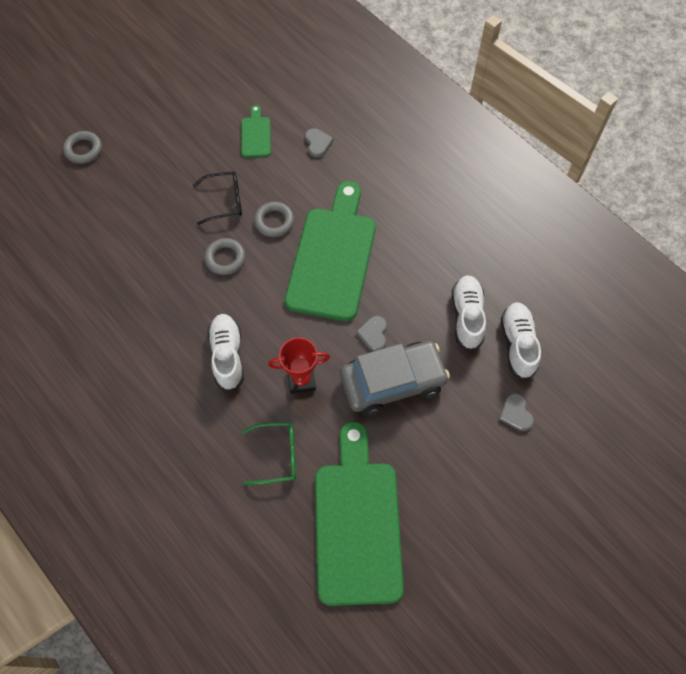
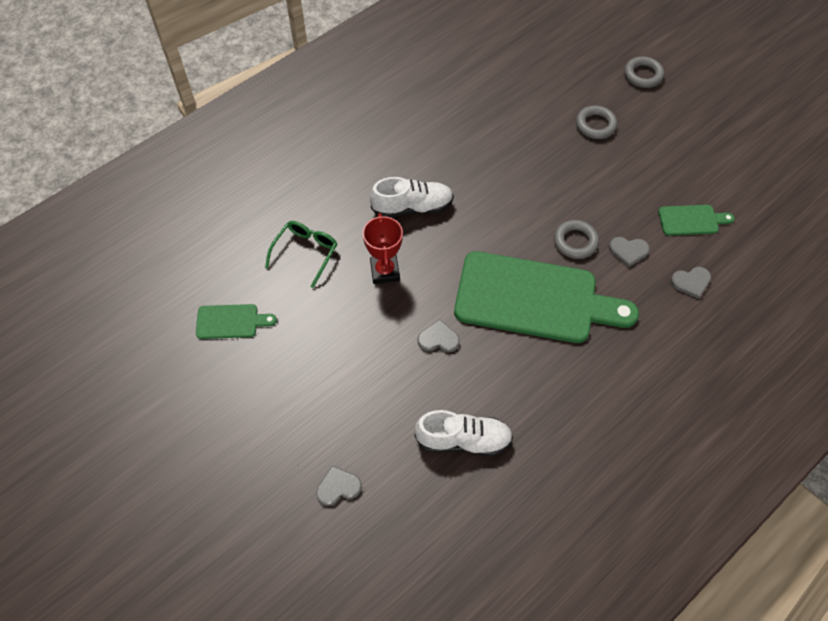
camera: 90 degrees right, 5 degrees down
(225, 201) = (596, 196): black glasses -> none
(225, 258) = (524, 200): grey ring -> grey ring (595, 125)
(277, 455) = (305, 252): green glasses -> green glasses turned 150 degrees counterclockwise
(285, 183) = (628, 251): none -> grey heart
(357, 523) = (231, 322): green cutting board -> green cutting board, size x0.44
(392, 382) = (381, 357): grey car -> none
(517, 344) = (427, 497): white shoe -> none

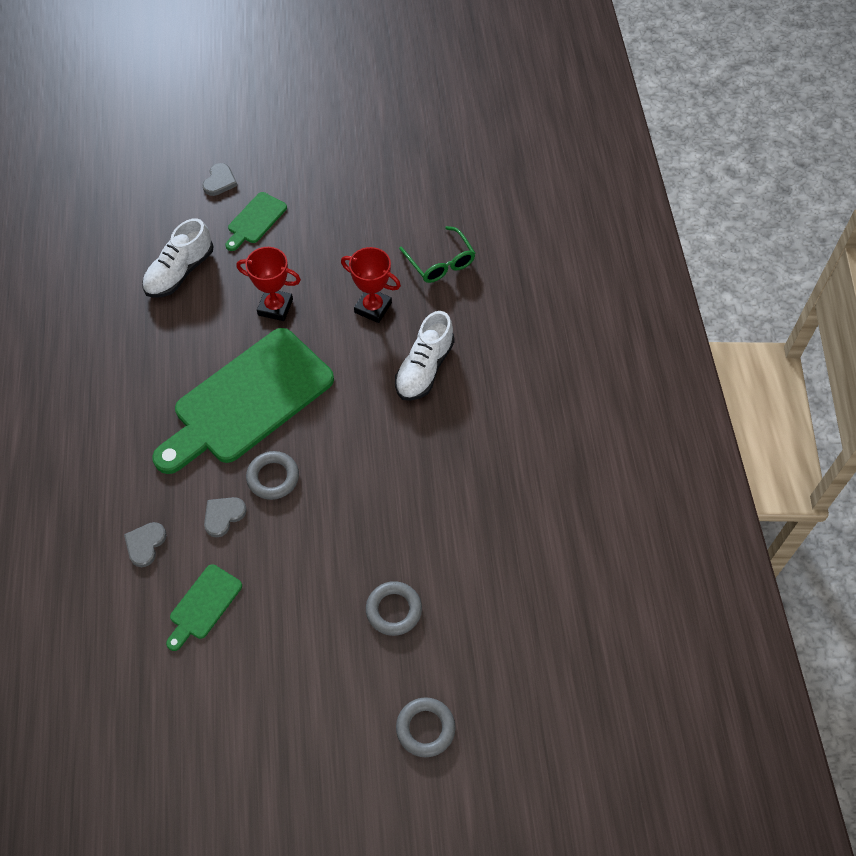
camera: 125 degrees right, 0 degrees up
(231, 322) = (414, 183): green cutting board -> green cutting board (255, 220)
(438, 339) = (275, 307): grey heart -> red trophy

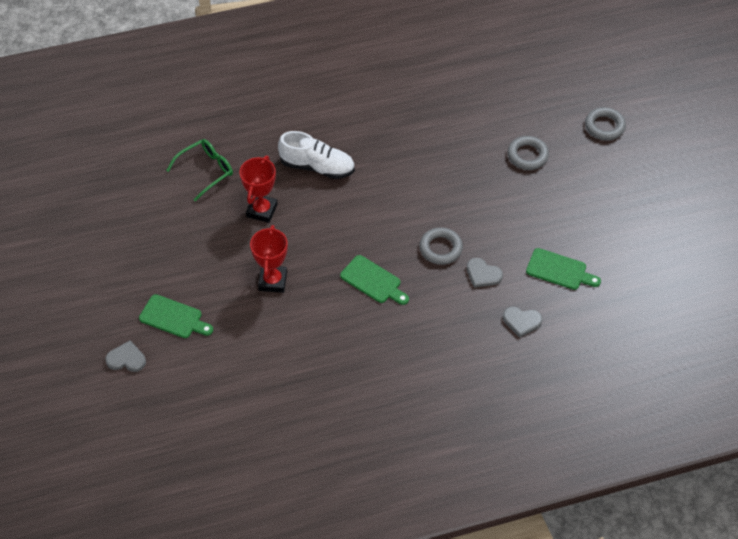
camera: 100 degrees left, 5 degrees down
(180, 272) = (244, 365): white shoe -> none
(247, 400) = (373, 281): green cutting board -> green cutting board, size x0.44

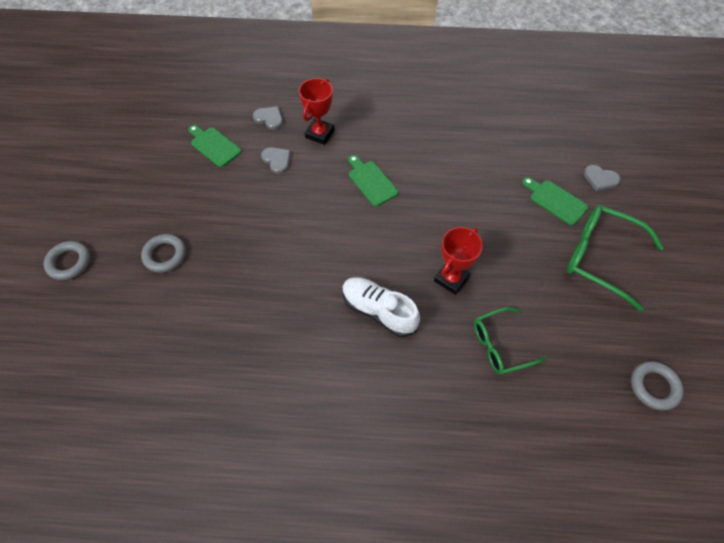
camera: 160 degrees left, 5 degrees up
(123, 271) = (600, 257): none -> green glasses
(273, 281) = (459, 207): red trophy -> red trophy (319, 134)
(440, 248) = (299, 191): grey ring -> grey ring (654, 387)

